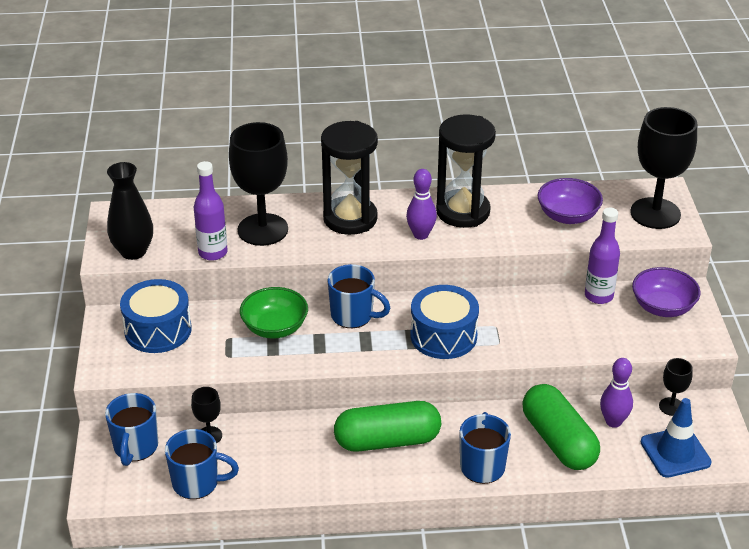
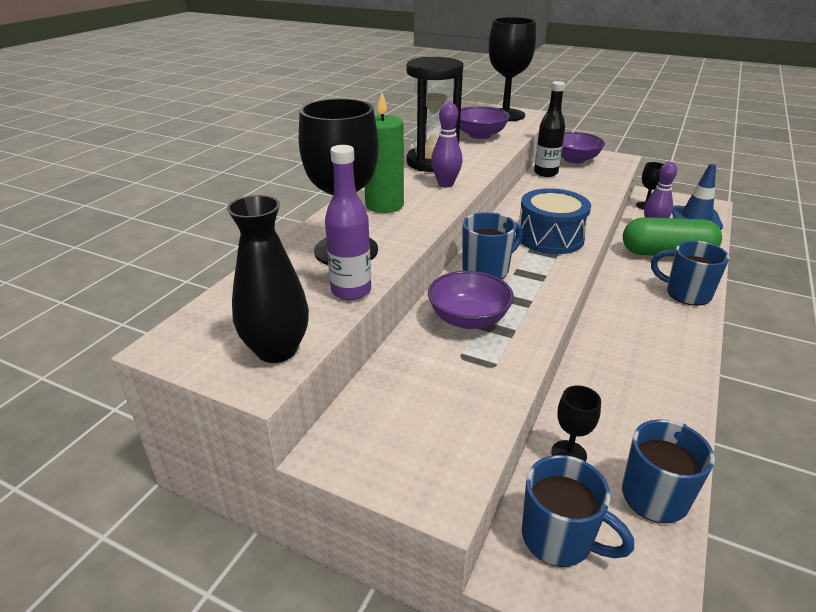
camera: 60 degrees left, 5 degrees down
(158, 330) = (399, 409): blue drum -> none
(275, 328) = (468, 319): green bowl -> purple bowl
(350, 218) = (384, 205): black hourglass -> green candle
(387, 441) = (633, 330): green capsule -> none
(598, 296) = (545, 173): purple bottle -> black bottle

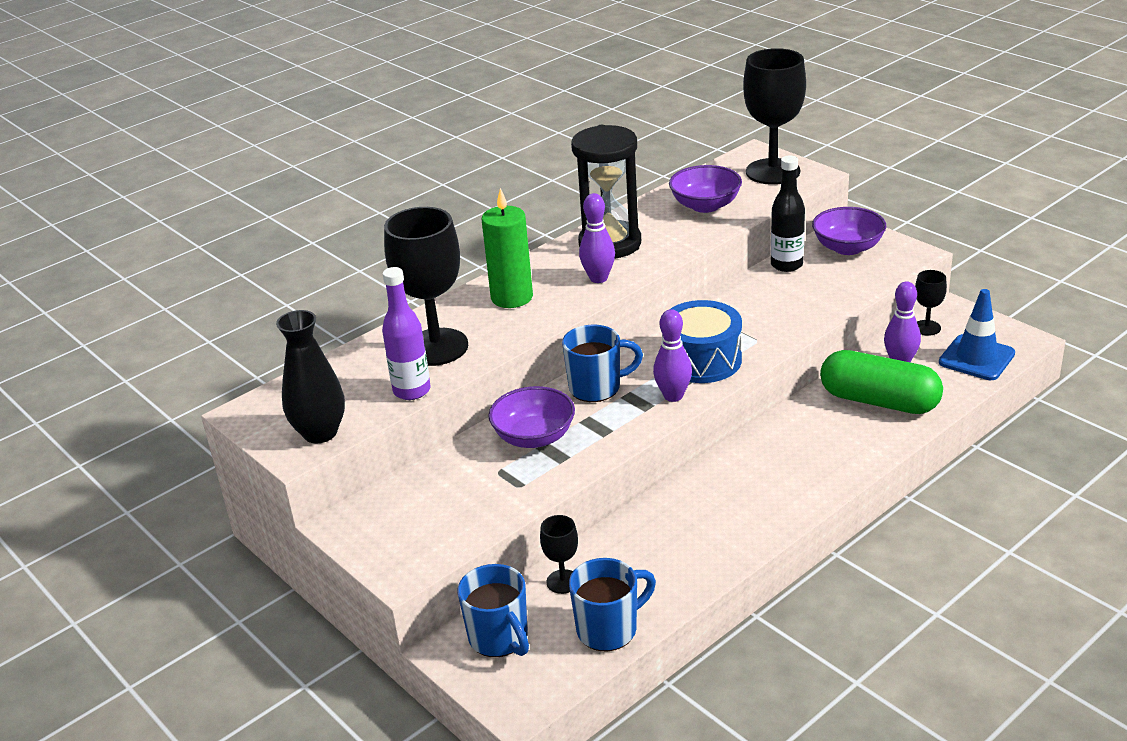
camera: 25 degrees right, 0 degrees up
(555, 266) = (673, 396): none -> purple bowling pin
(686, 294) = (846, 456): blue mug -> none

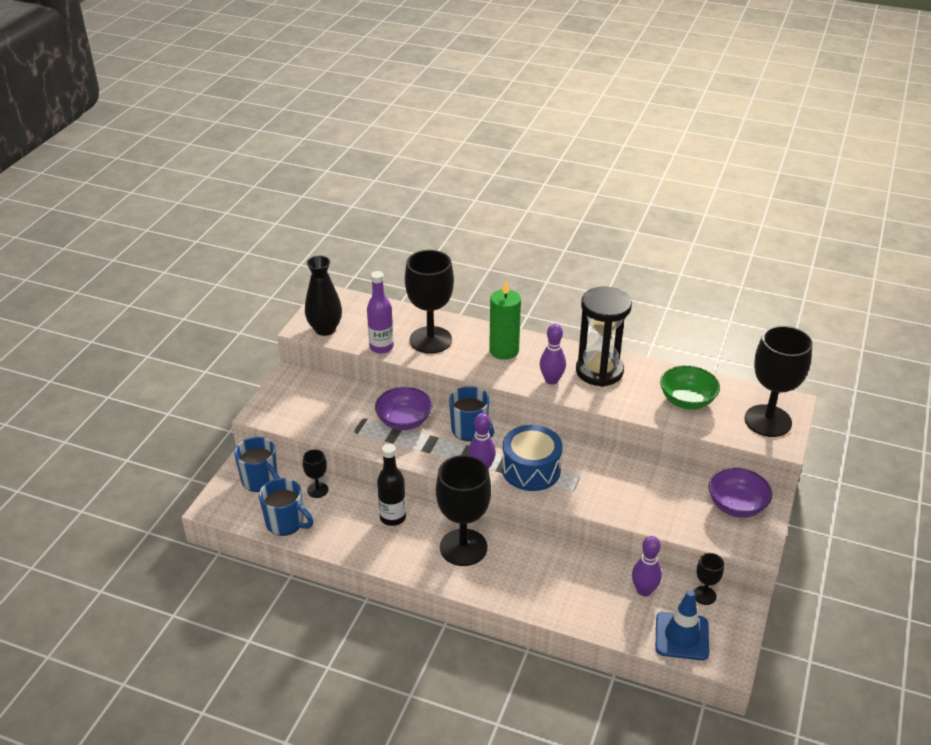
camera: 60 degrees right, 5 degrees up
(499, 638) = (260, 481): blue mug -> blue mug turned 75 degrees counterclockwise
(705, 205) = (687, 400): purple bowl -> green bowl
(758, 474) = (463, 547): none -> black goblet
(786, 265) = (685, 478): black bottle -> black bottle (393, 517)
(879, 401) = (586, 590): green capsule -> none

